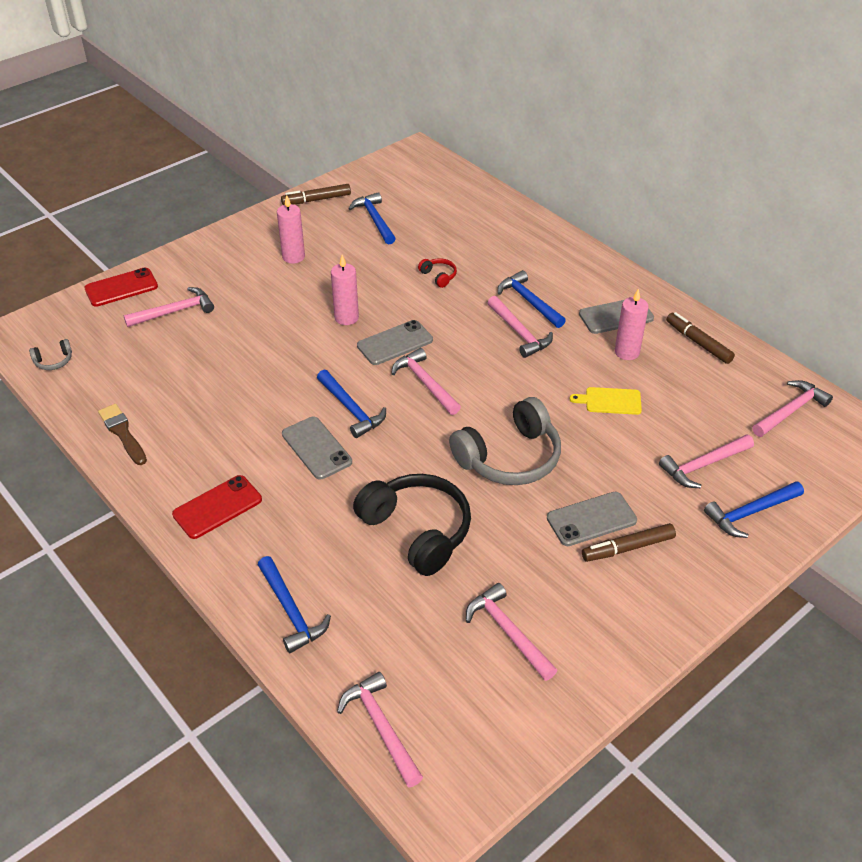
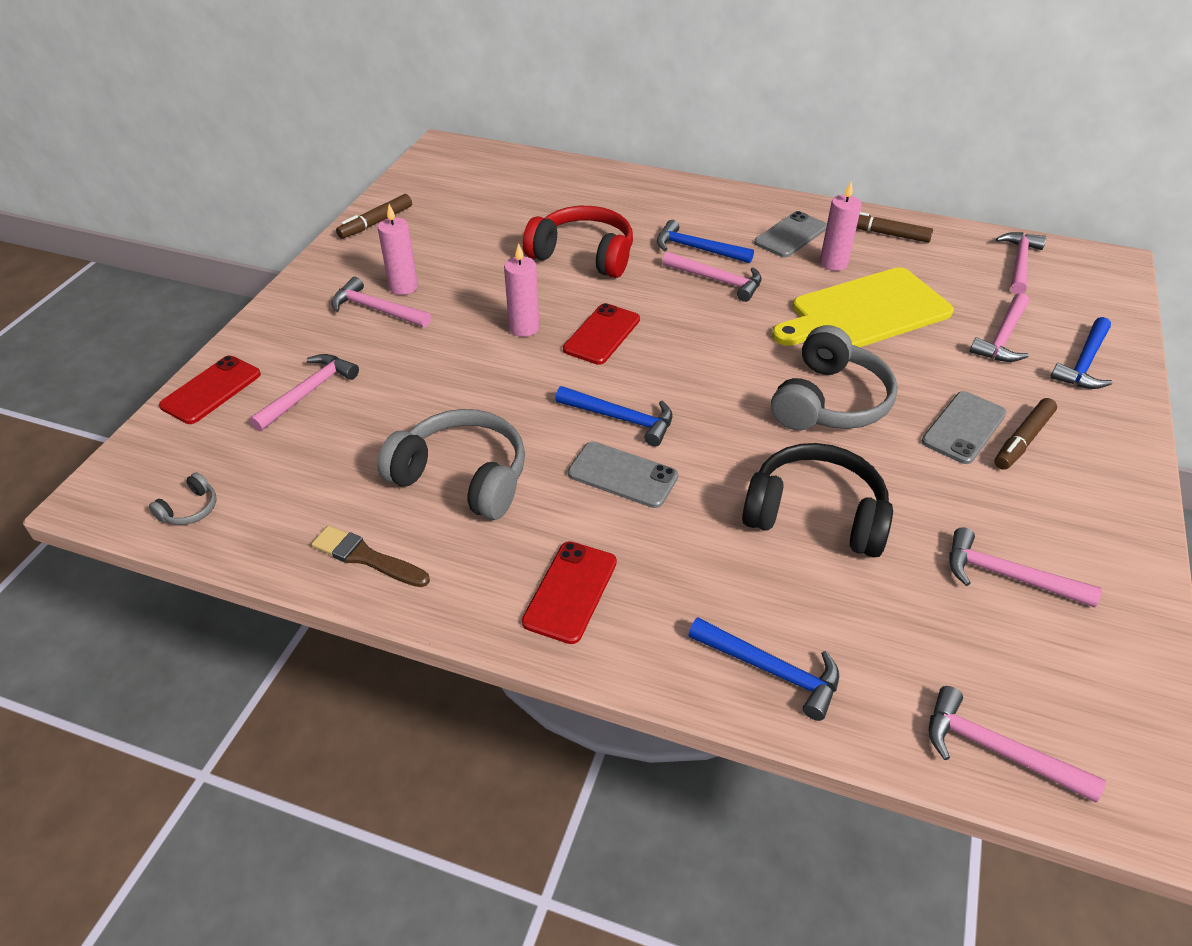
camera: 30 degrees left, 0 degrees up
(218, 406) = (462, 477): none -> grey headphones
(374, 219) = (461, 223): blue hammer -> none
(395, 343) = (602, 334): grey phone -> red phone
(425, 383) = (673, 362): pink hammer -> pink hammer (376, 309)
(438, 276) = (583, 255): red headphones -> red headphones, size x2.36
(610, 401) = (865, 312): yellow cutting board -> yellow cutting board, size x2.32

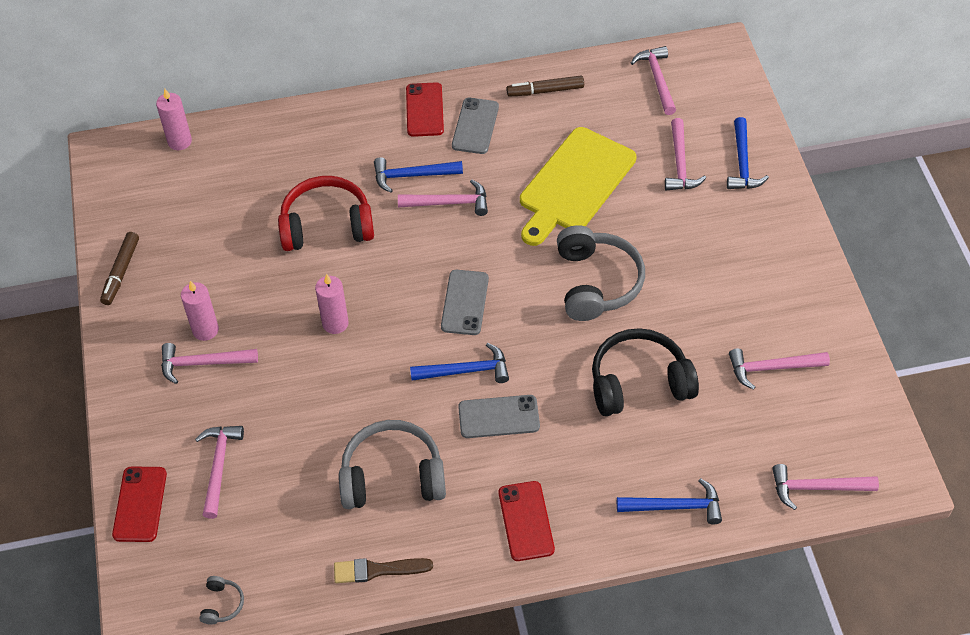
camera: 30 degrees left, 10 degrees up
(602, 334) = (398, 300): red phone -> red phone (424, 110)
(833, 263) = (524, 142): pink candle -> pink candle (179, 141)
(964, 428) = (693, 262): grey phone -> grey phone (465, 302)
(1022, 440) = (734, 254): brown marker -> none

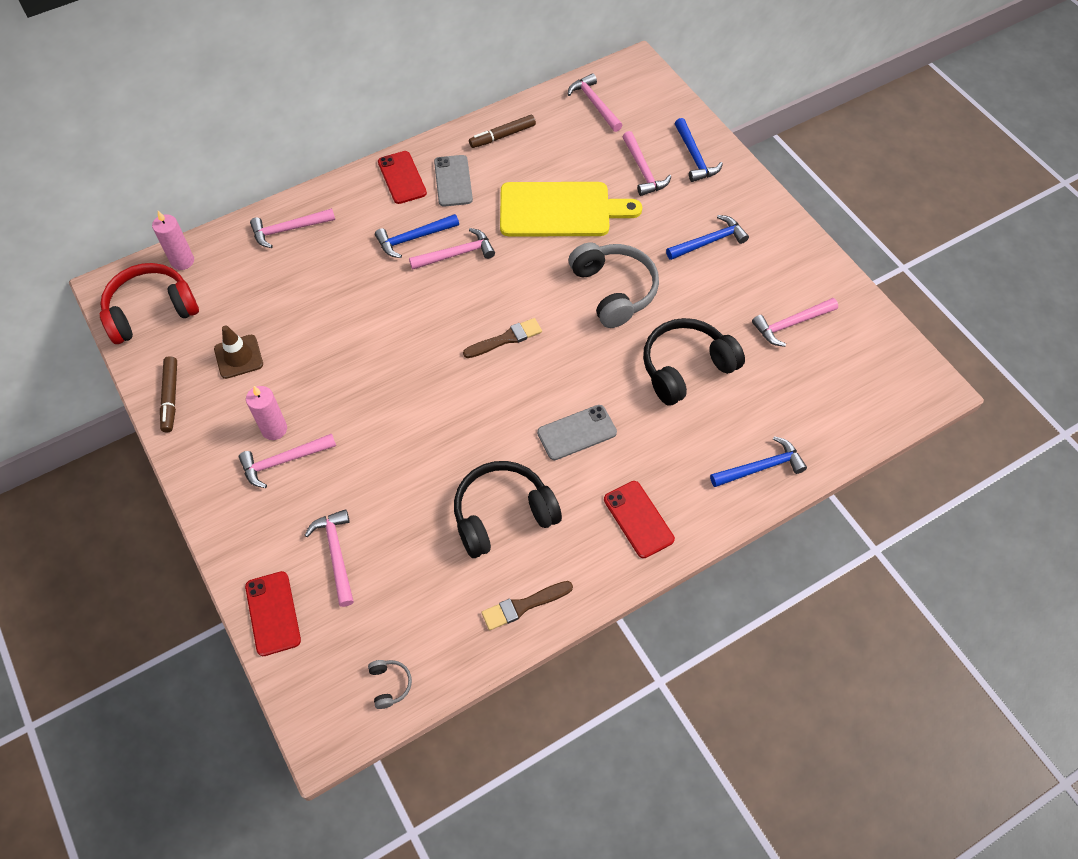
camera: 20 degrees left, 5 degrees up
(198, 250) = (238, 357): none -> brown traffic cone
(326, 225) = (352, 302): red headphones -> red headphones (151, 311)
(335, 323) = (395, 389): pink candle -> none
(392, 476) = (502, 514): grey headphones -> black headphones
(465, 302) = (506, 339): grey phone -> brown brush
(466, 371) = (531, 399): blue hammer -> blue hammer (709, 241)
(574, 184) = (560, 210): yellow cutting board -> yellow cutting board turned 105 degrees counterclockwise
(816, 488) = (870, 416): pink hammer -> pink hammer (289, 229)

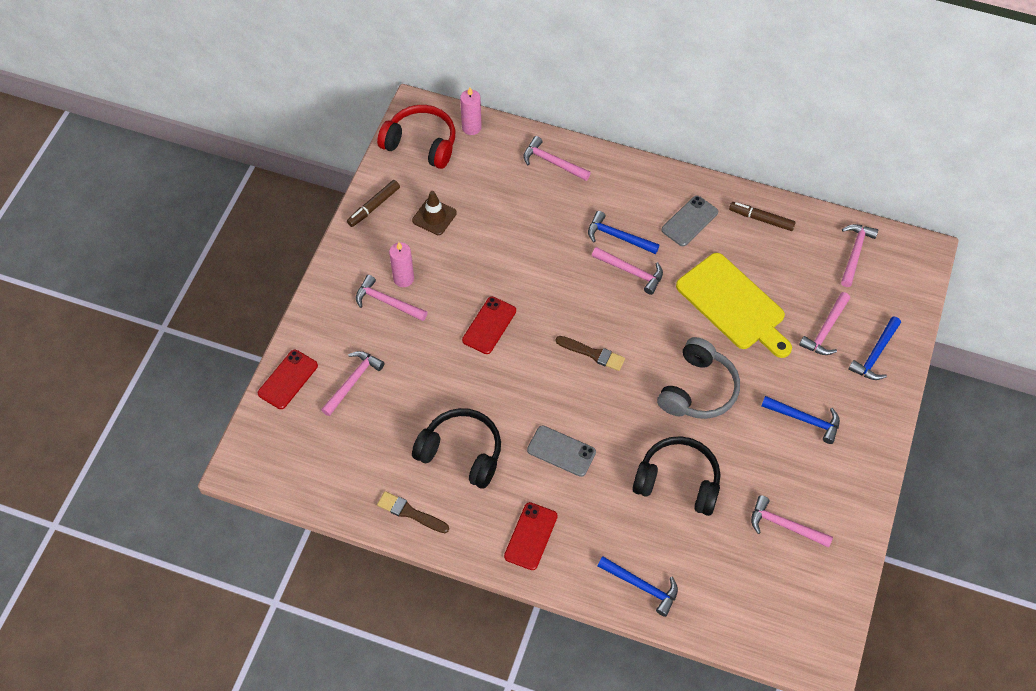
camera: 50 degrees right, 0 degrees up
(390, 684) = (298, 477): grey headphones -> none
(402, 178) = (660, 189): red phone -> red phone (489, 325)

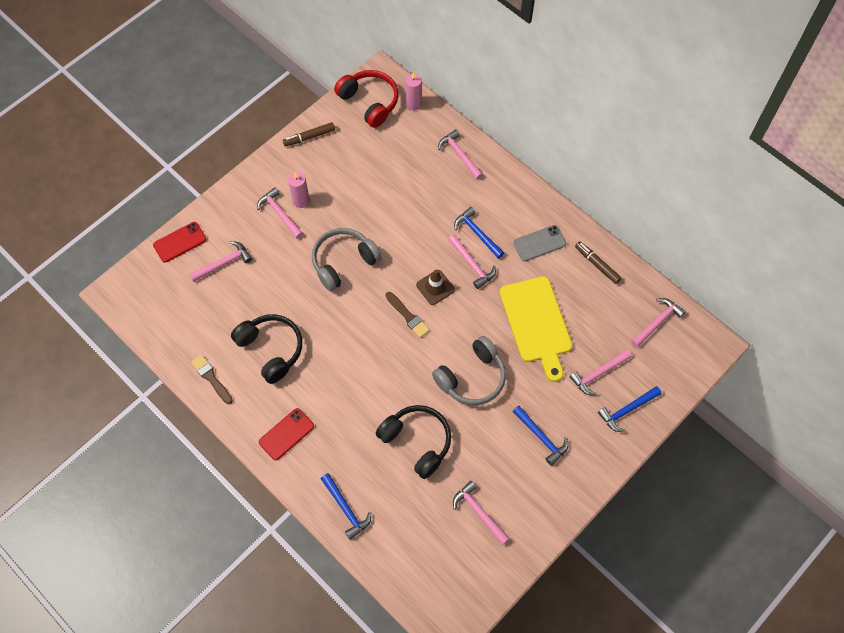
camera: 25 degrees right, 5 degrees up
(434, 217) = (349, 162): brown traffic cone -> brown traffic cone (435, 287)
(489, 325) = (343, 262): red phone -> grey headphones
(561, 451) = (343, 380): grey phone -> none

